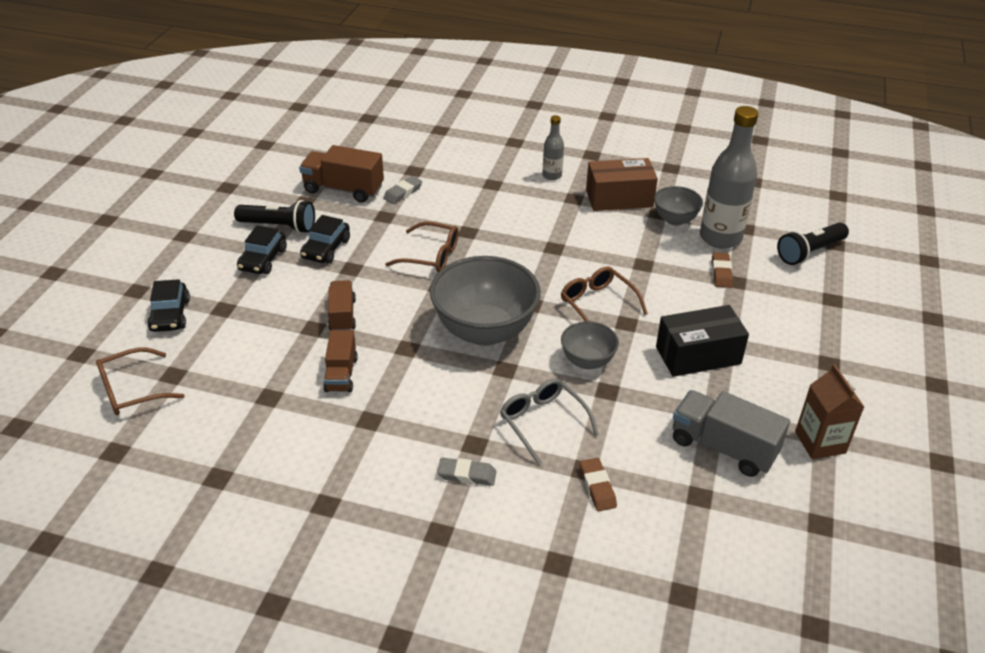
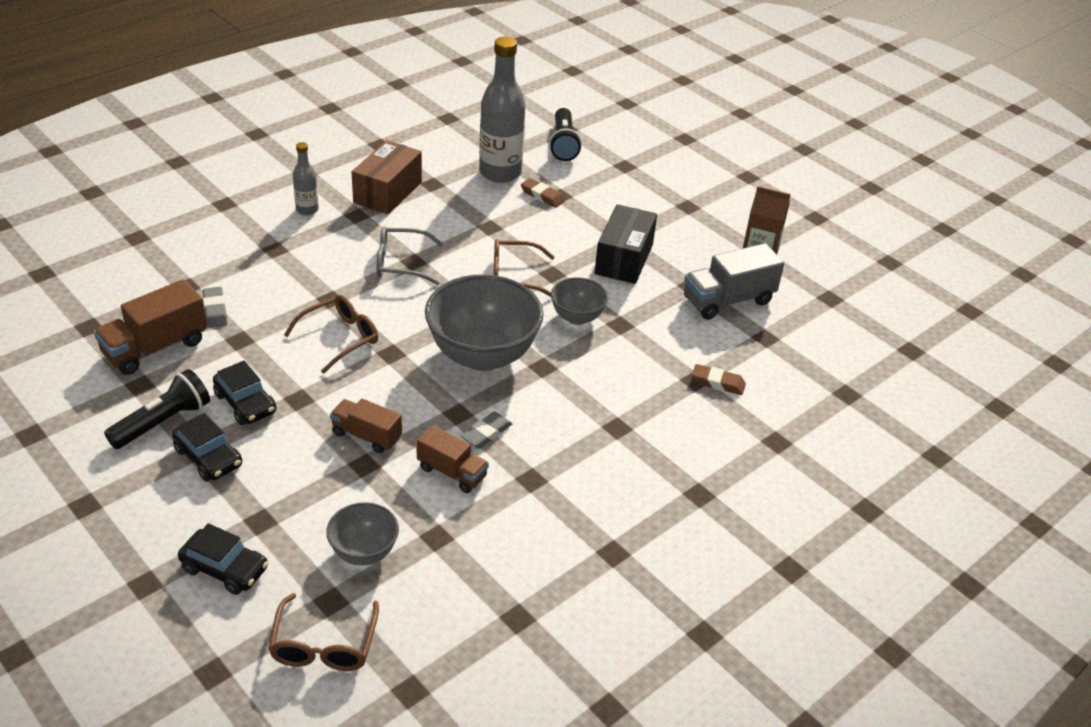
camera: 60 degrees left, 0 degrees up
(467, 475) = (648, 448): grey eraser -> grey eraser (486, 433)
(543, 422) = (625, 376): grey glasses -> grey glasses (401, 263)
(675, 220) = (451, 181): grey bowl -> grey bowl (364, 552)

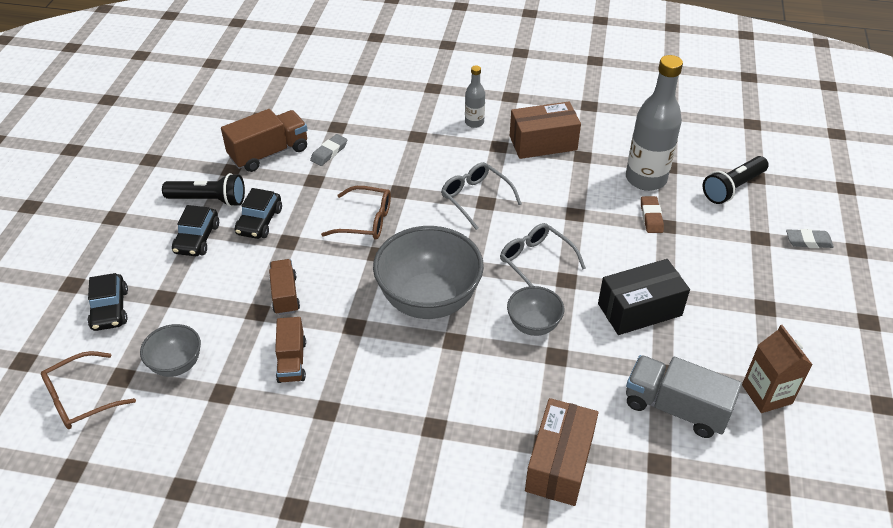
camera: 55 degrees right, 5 degrees up
(155, 348) = (269, 153): brown truck -> brown truck turned 135 degrees clockwise
(486, 433) = (349, 354): grey eraser -> grey eraser (808, 241)
(514, 276) = (536, 262): brown glasses -> grey glasses
(718, 383) = (559, 463): brown eraser -> brown box

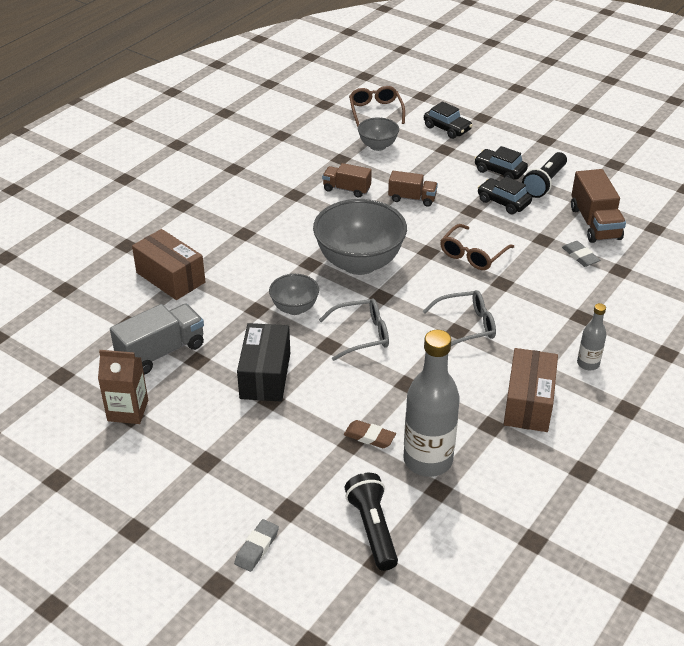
camera: 115 degrees right, 5 degrees down
(110, 309) = (447, 128): black car -> black car turned 150 degrees counterclockwise

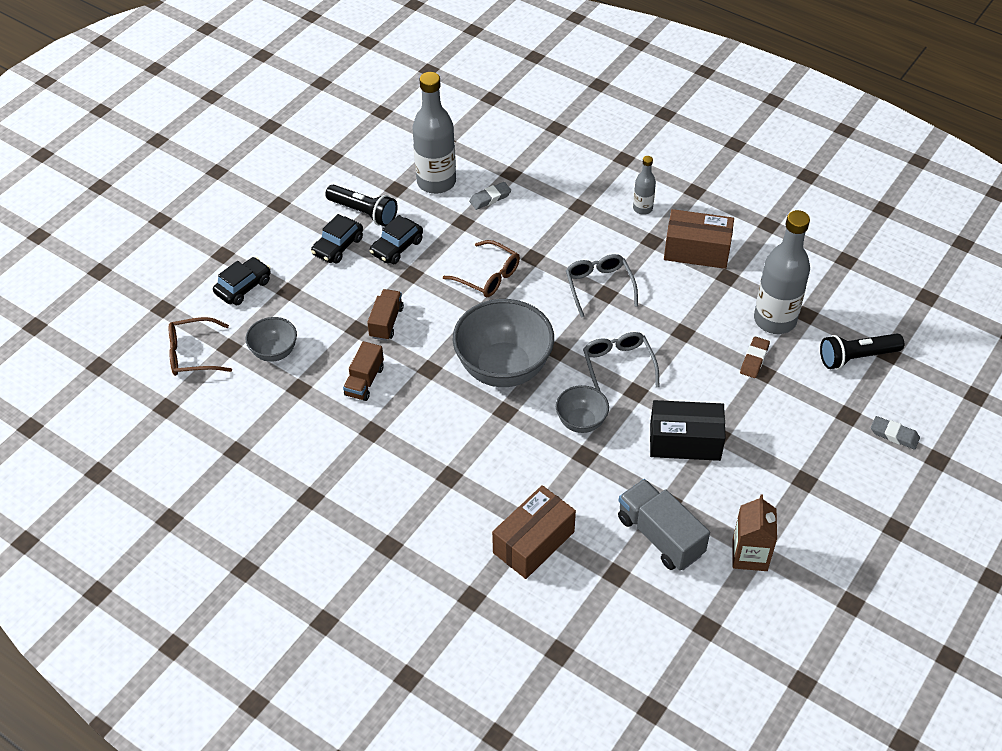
camera: 90 degrees left, 10 degrees up
(595, 223) = (436, 182): brown truck -> grey bottle

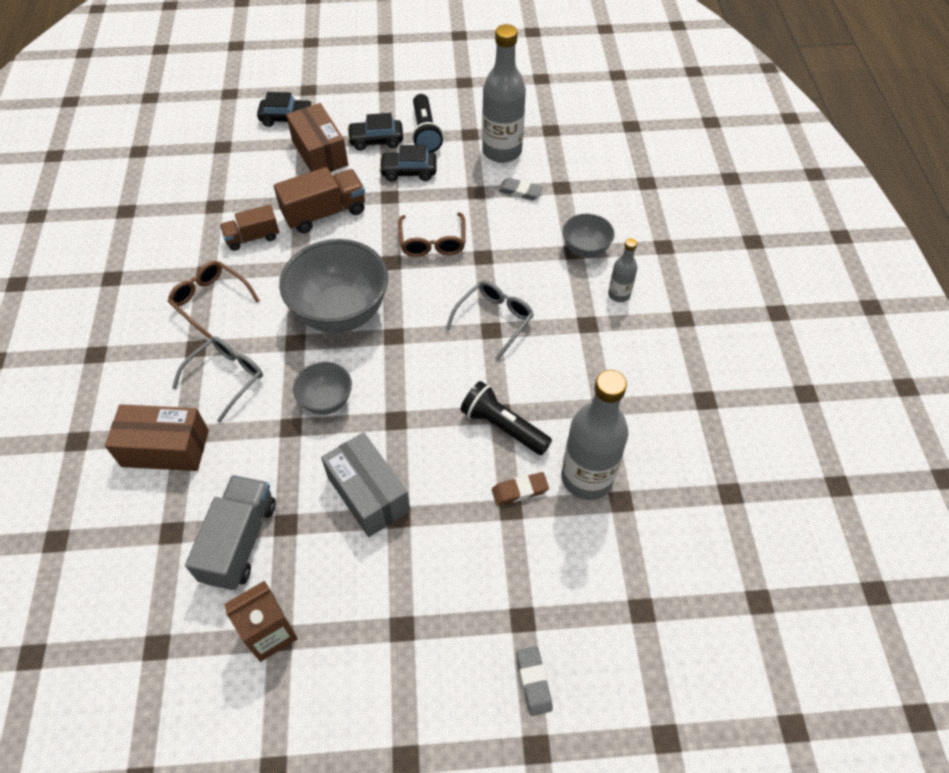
camera: 50 degrees right, 5 degrees up
(193, 354) = (199, 133): brown glasses -> brown glasses (210, 301)
(274, 352) = (238, 172): grey bowl -> grey bowl (585, 249)
(386, 322) = (324, 213): brown truck -> brown truck, size x1.56
(618, 366) = (415, 389): grey glasses -> grey glasses (226, 378)
(685, 441) = (368, 494): black box -> grey box
(696, 251) = (610, 364): brown box -> brown box (319, 153)
(856, 357) = (607, 581): black flashlight -> black flashlight (503, 426)

